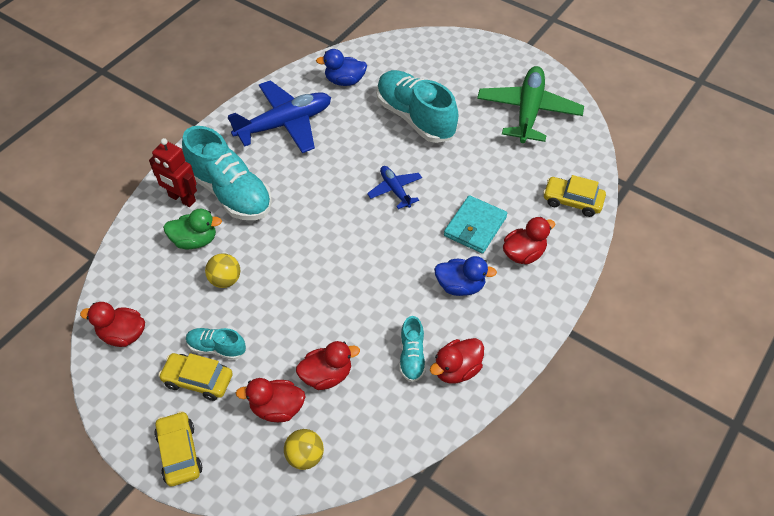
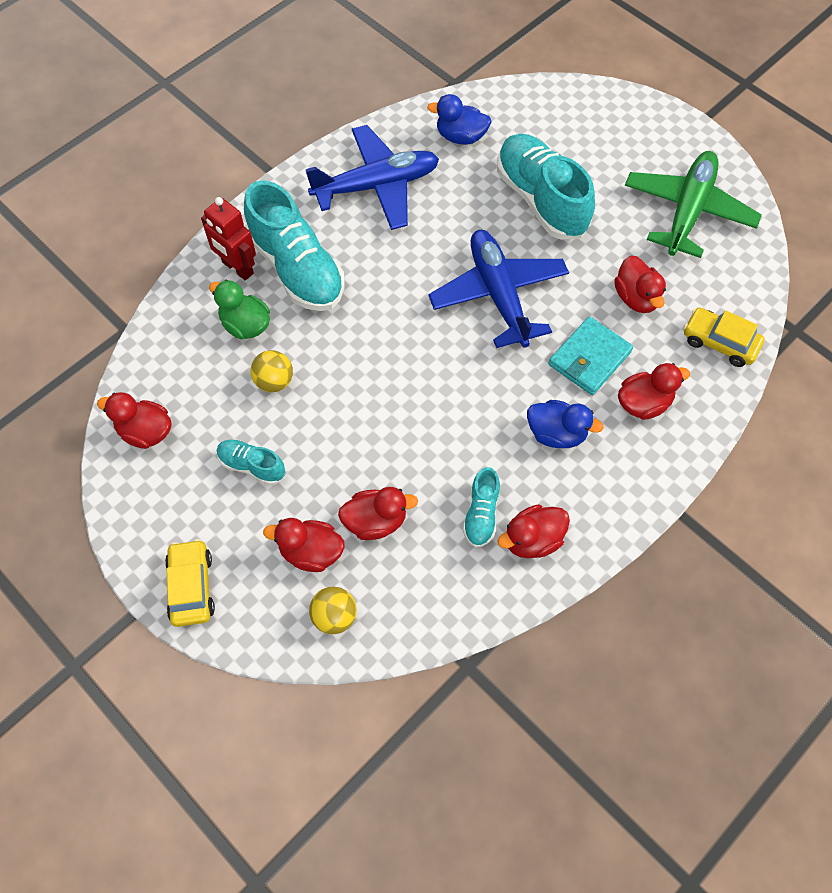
camera: 10 degrees right, 10 degrees up
(195, 240) = (245, 325): green duck -> green duck turned 150 degrees counterclockwise
(198, 380) = (224, 502): yellow car -> none
(395, 190) = (498, 295): blue plane -> blue plane, size x1.94
(502, 178) = (636, 298): none -> red duck

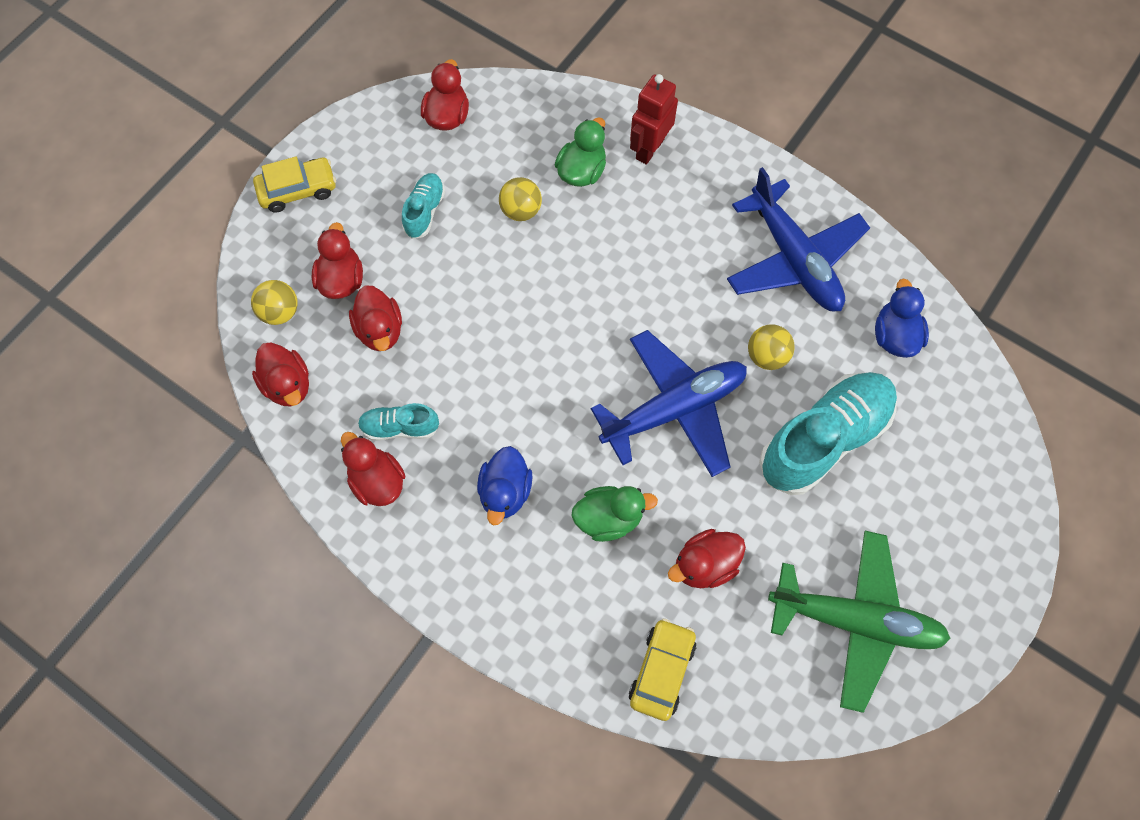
camera: 80 degrees right, 5 degrees up
(297, 268) = (662, 203): turquoise shoe -> none
(462, 222) = (766, 356): none -> yellow ball
(589, 358) = (609, 518): turquoise wallet -> green duck
(643, 403) = (560, 584): red duck -> red duck (288, 385)

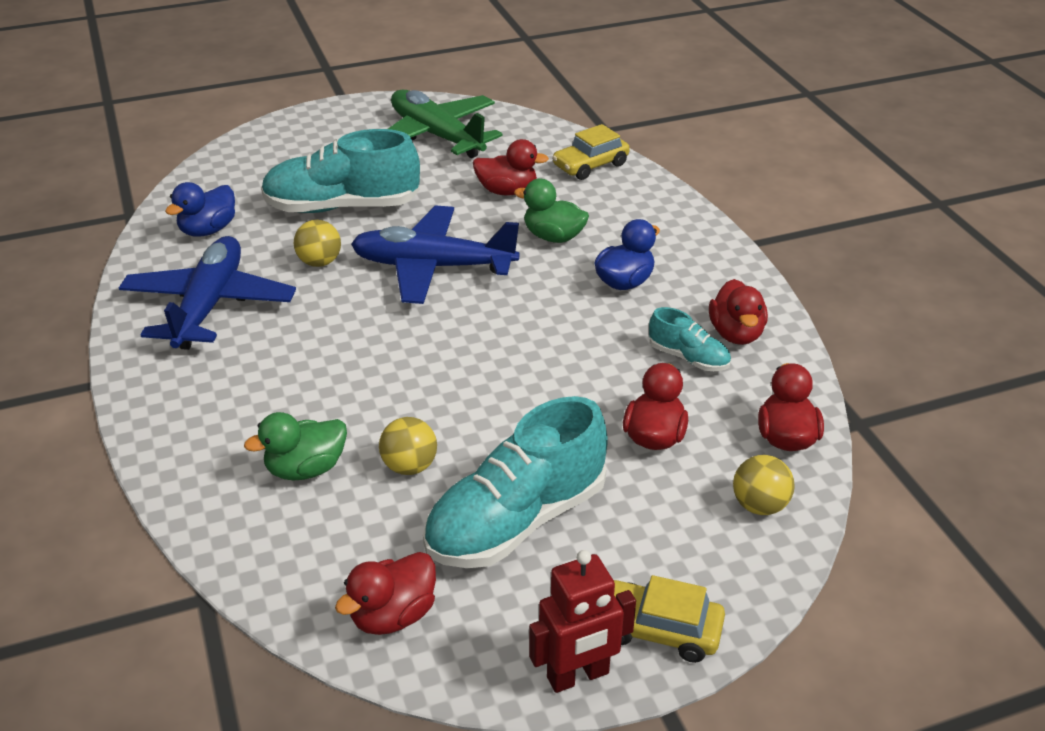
camera: 145 degrees left, 30 degrees down
(342, 280) = (666, 501): red duck -> none
(425, 211) = (516, 521): turquoise shoe -> turquoise shoe, size x2.05
(649, 149) = (212, 452): red robot -> red robot (578, 676)

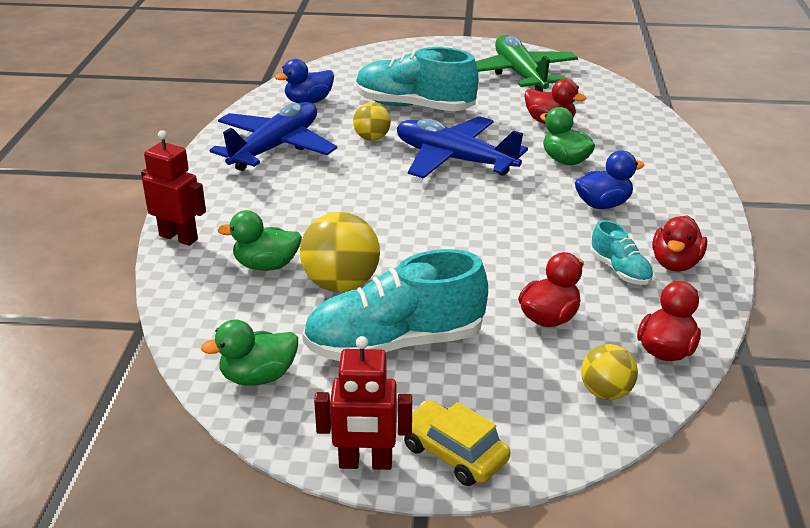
camera: 25 degrees right, 5 degrees down
(170, 464) = (179, 237): none -> red robot
(393, 615) = (258, 377): red duck -> green duck
(409, 466) = (341, 284): yellow ball -> yellow ball, size x1.66
(590, 165) = (632, 118): yellow car -> none

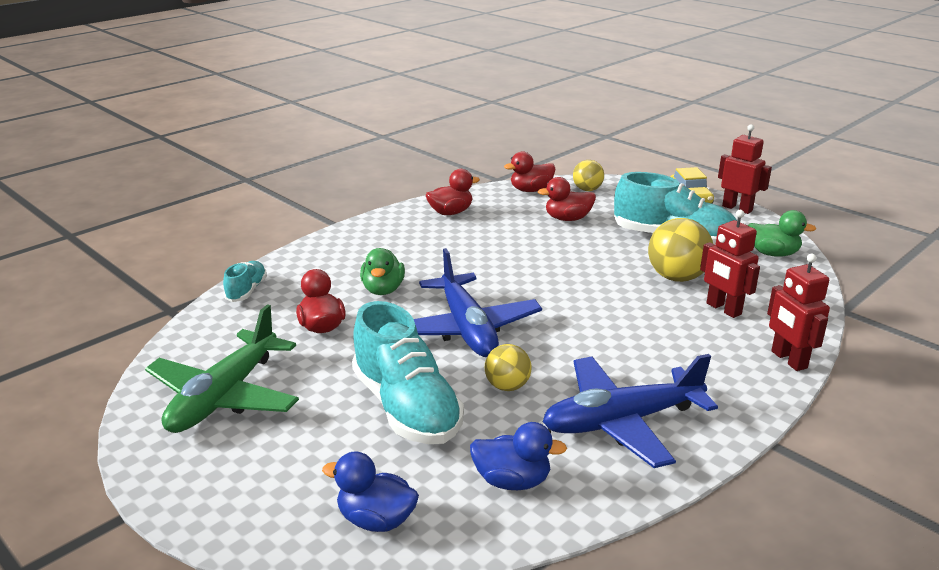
camera: 140 degrees left, 5 degrees down
(266, 265) = (723, 309): green duck -> red robot
(603, 204) = (423, 253): blue duck -> blue duck (376, 520)
(620, 270) = (488, 221): turquoise shoe -> turquoise shoe (246, 291)

